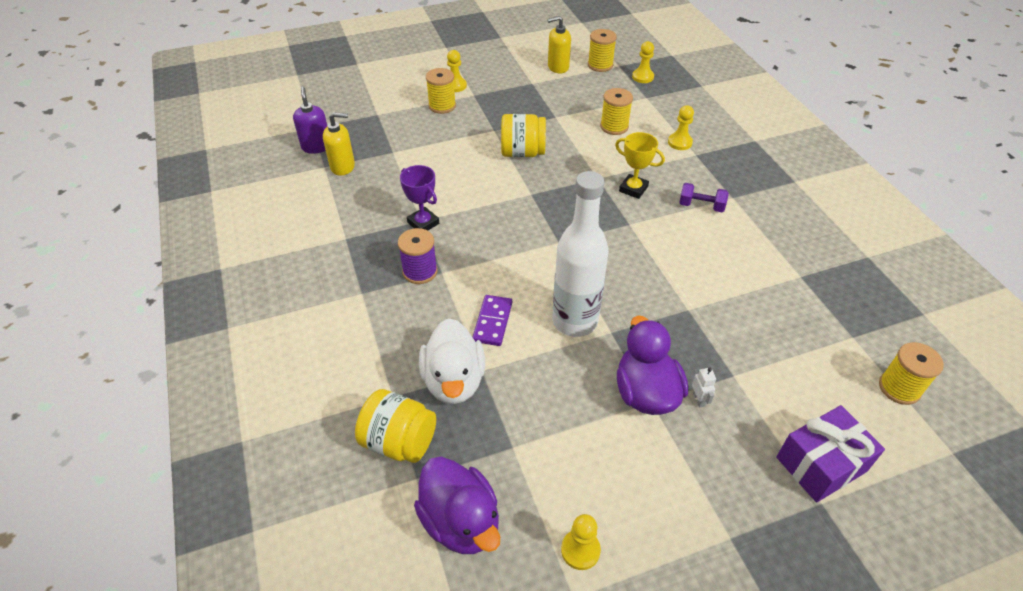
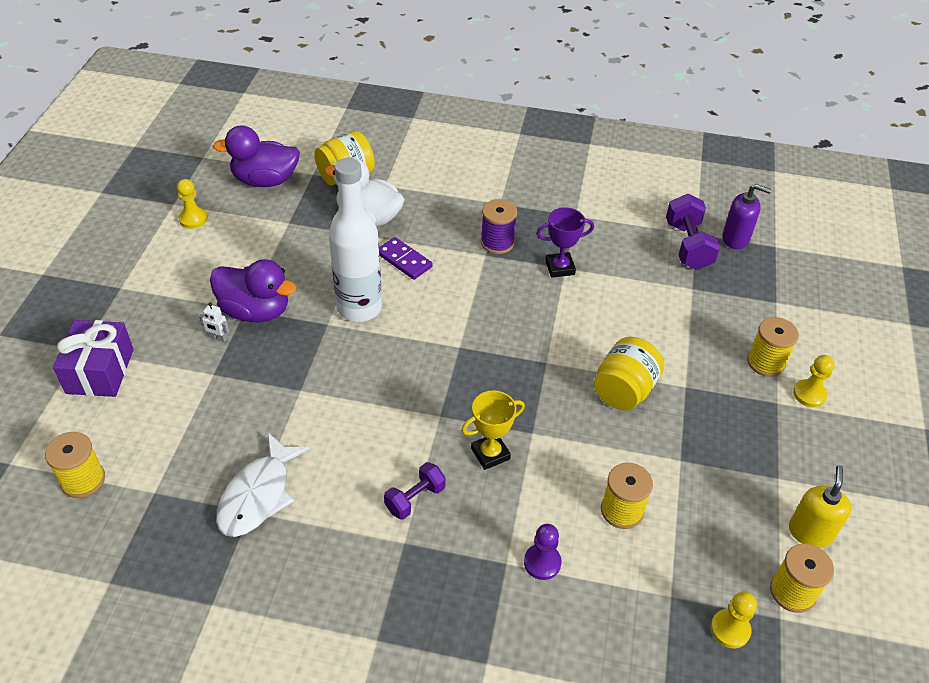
camera: 120 degrees right, 0 degrees up
(343, 166) = (688, 246): yellow soap dispenser -> purple dumbbell
(680, 142) = (542, 562): yellow pawn -> purple pawn
(786, 279) = (258, 495): none -> white fish

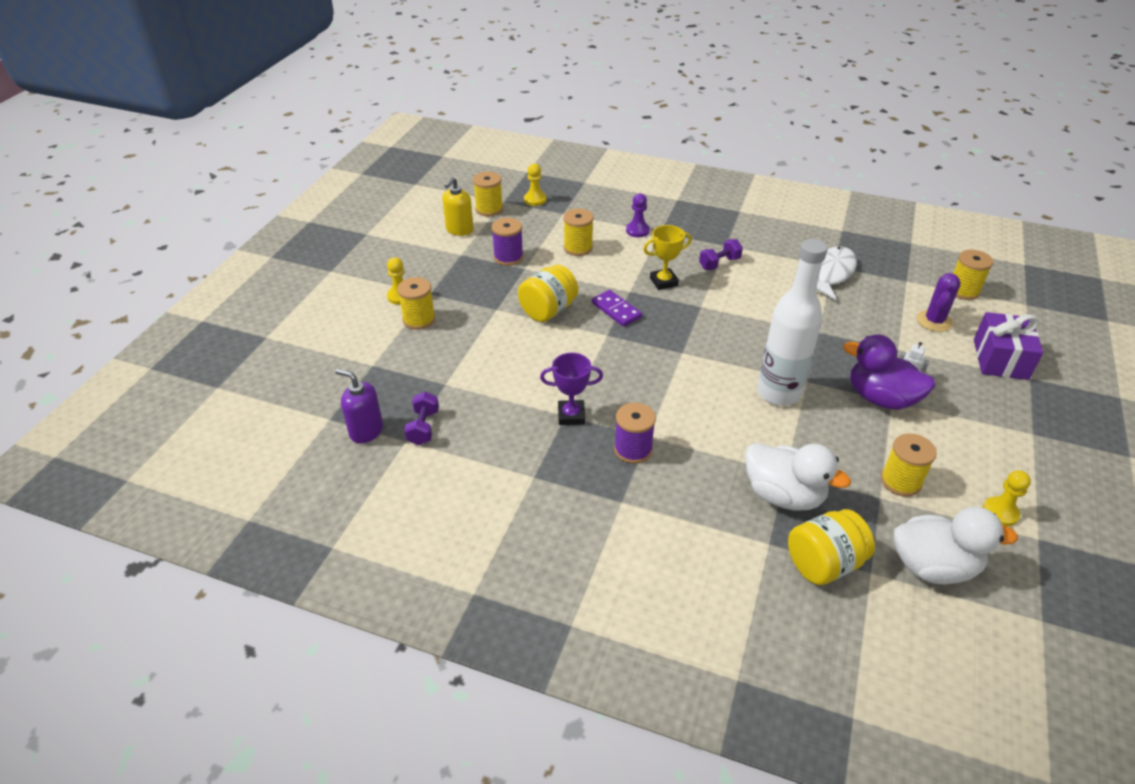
camera: 170 degrees left, 5 degrees down
(150, 421) = (934, 321): none -> purple cactus
(265, 180) = (933, 566): purple duck -> white duck
(266, 235) = (900, 481): none -> yellow spool
(404, 260) = (737, 438): purple domino -> purple domino (616, 310)
(688, 246) = (423, 427): purple dumbbell -> purple dumbbell, size x0.64
(711, 479) = (508, 257): none -> purple spool

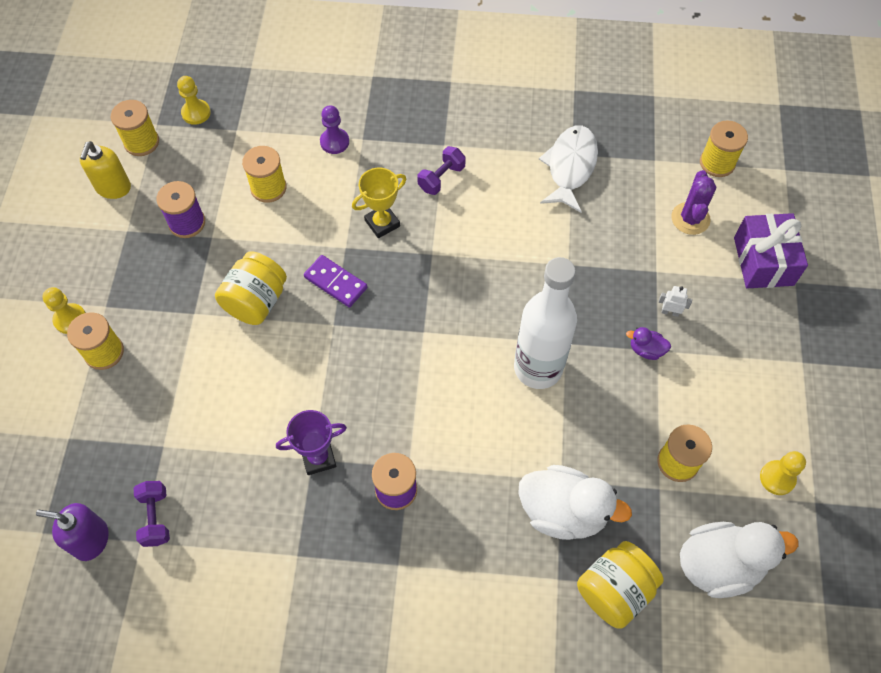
camera: 15 degrees left, 20 degrees up
(881, 398) = (646, 350): purple duck -> purple duck, size x0.45

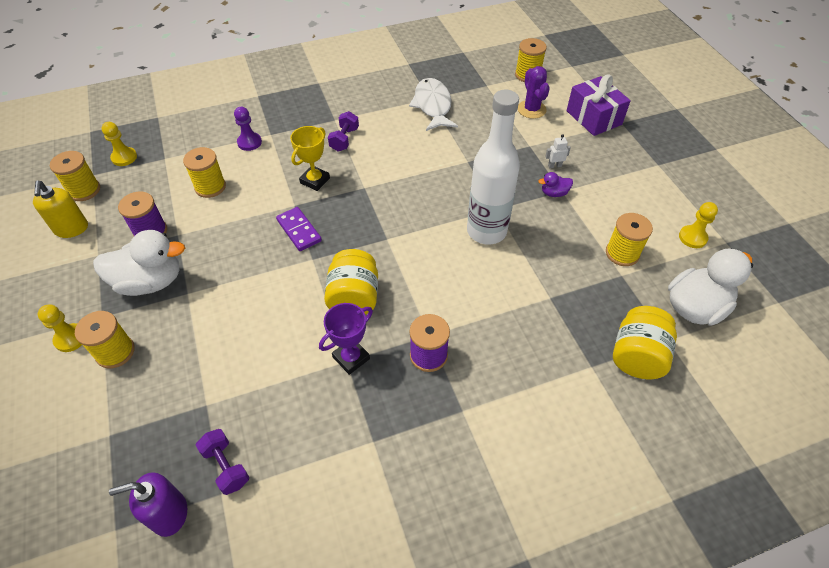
camera: 25 degrees left, 10 degrees down
(256, 301) = (238, 265): yellow jar -> yellow jar (354, 298)
(335, 283) = (299, 230): purple domino -> purple domino turned 45 degrees clockwise
(563, 511) = (565, 318): white duck -> white duck (150, 282)

